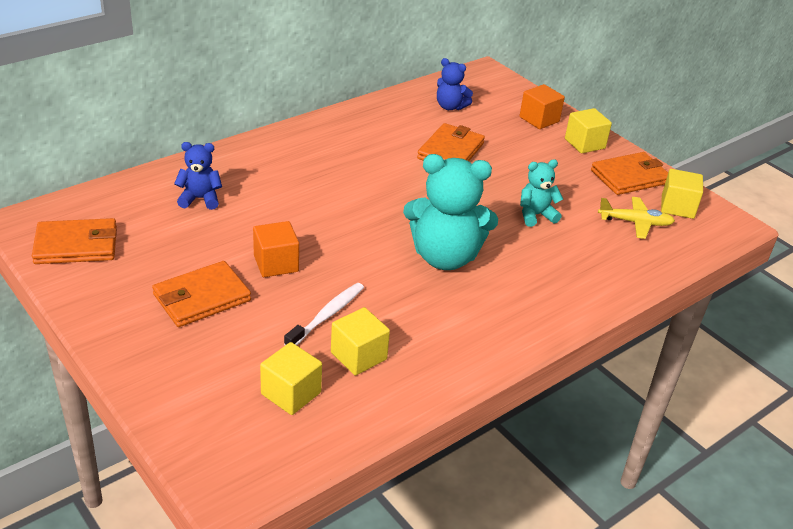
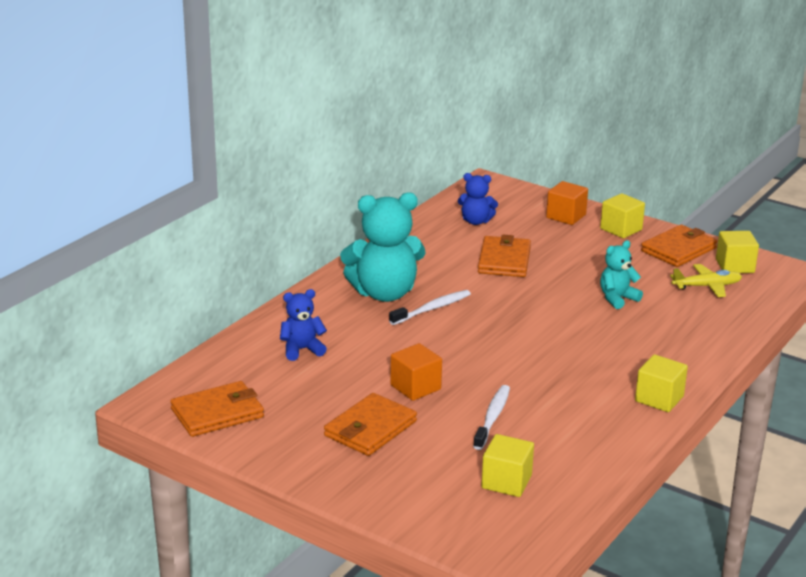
camera: 15 degrees left, 10 degrees down
(349, 185) = (432, 309): none -> white toothbrush
(358, 356) = (543, 441): yellow cube -> yellow cube (659, 399)
(445, 257) = (561, 349): turquoise teddy bear -> turquoise teddy bear (384, 293)

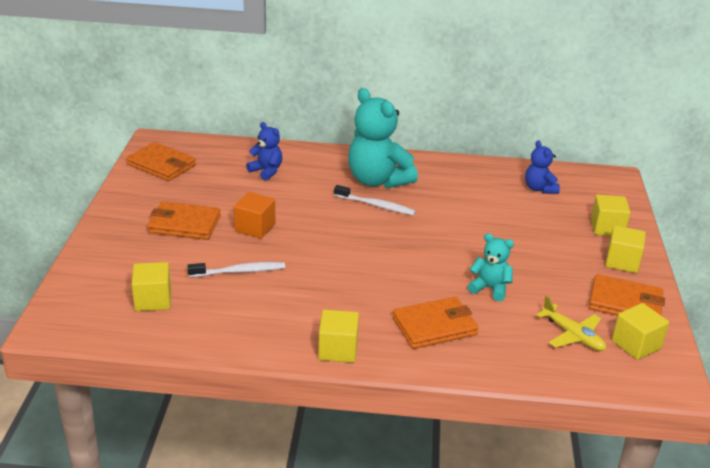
camera: 60 degrees right, 5 degrees up
(504, 260) = (490, 217): orange wallet -> orange wallet (434, 326)
(566, 216) = (607, 228): orange cube -> yellow cube

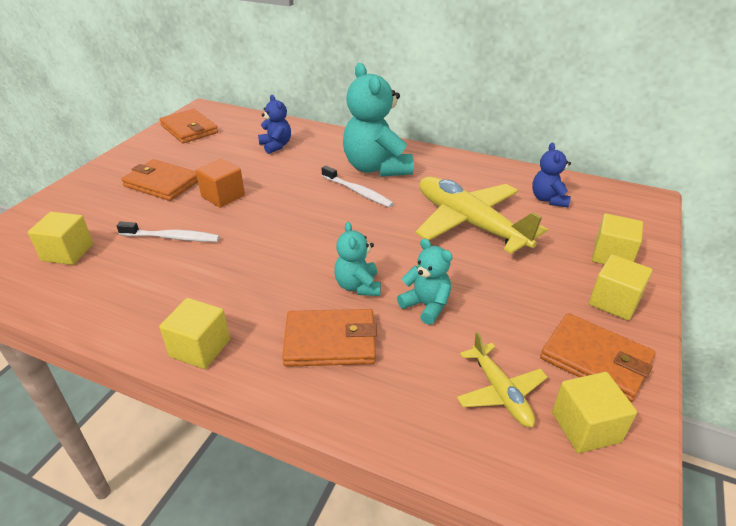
camera: 20 degrees right, 5 degrees up
(428, 283) = (358, 286): none -> turquoise teddy bear
(487, 219) = (469, 223): none -> yellow plane

